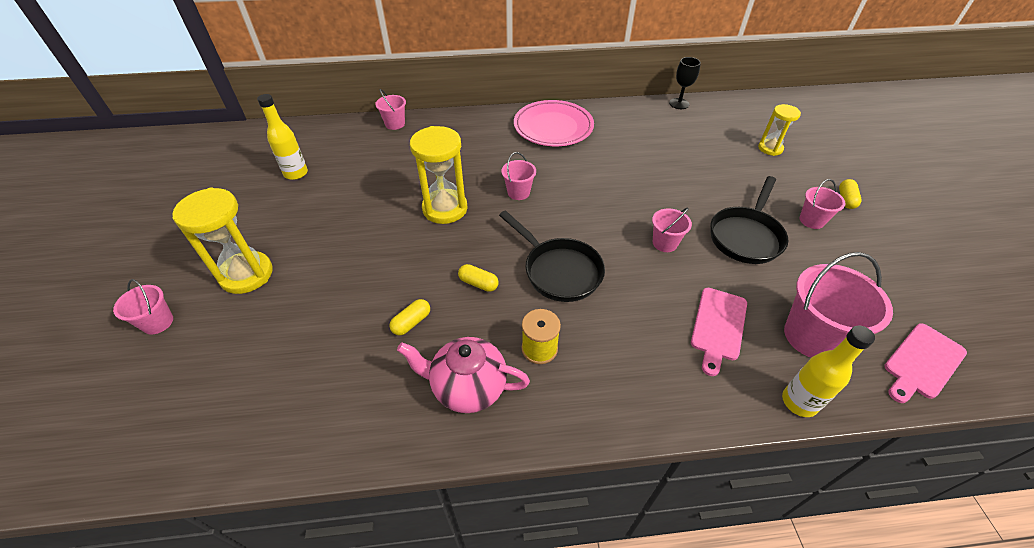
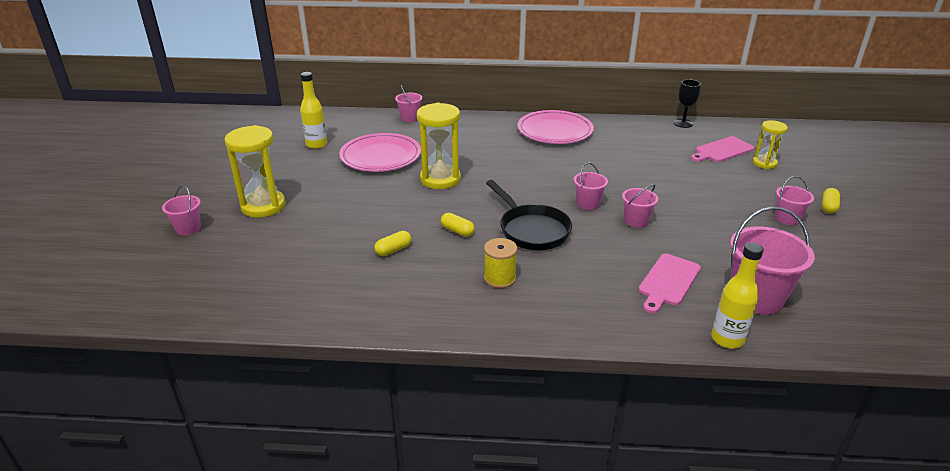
camera: 10 degrees right, 15 degrees down
(372, 183) = (381, 156): none -> pink plate
(467, 387) = (431, 295): pink teapot -> none
(518, 192) = (509, 174): pink bucket -> pink bucket (588, 203)
(746, 236) = (717, 223): black pan -> none
(922, 363) = (860, 327): pink cutting board -> pink cutting board (722, 150)

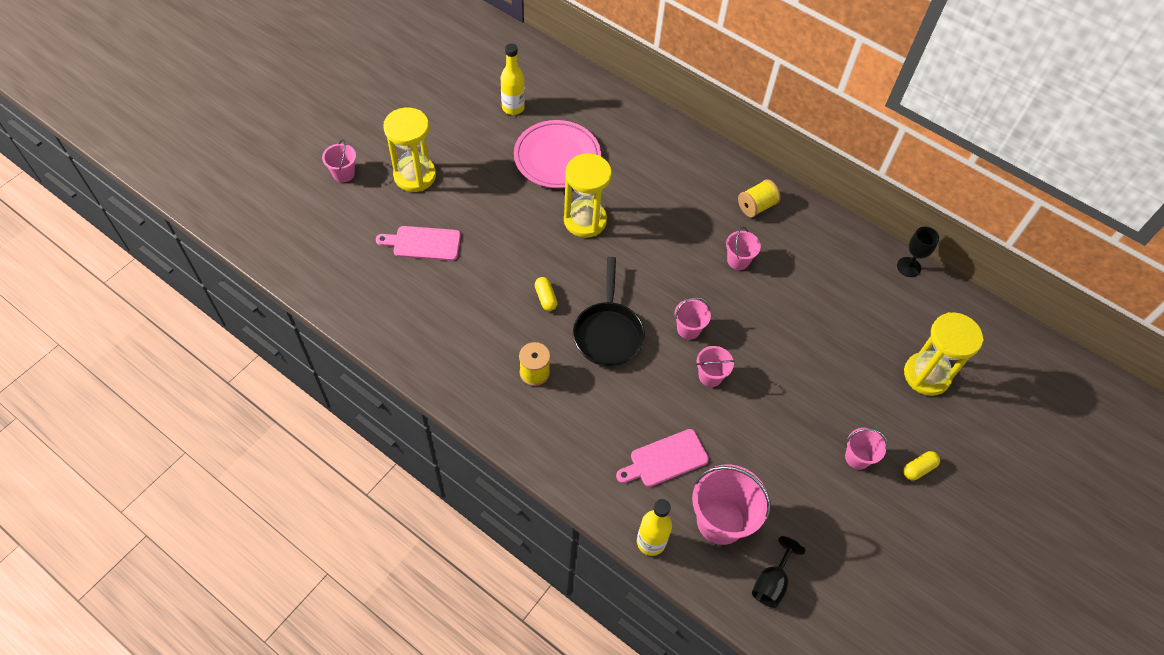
camera: 30 degrees right, 25 degrees up
(393, 250) = (478, 291): yellow capsule -> none
(409, 118) = (629, 108): pink bucket -> pink bucket (738, 260)
(555, 131) = (756, 206): pink plate -> yellow spool
(722, 150) = (903, 332): pink cutting board -> pink cutting board (423, 243)
(764, 163) = (926, 375): yellow hourglass -> yellow hourglass, size x1.69
(842, 315) = (771, 582): none -> black goblet

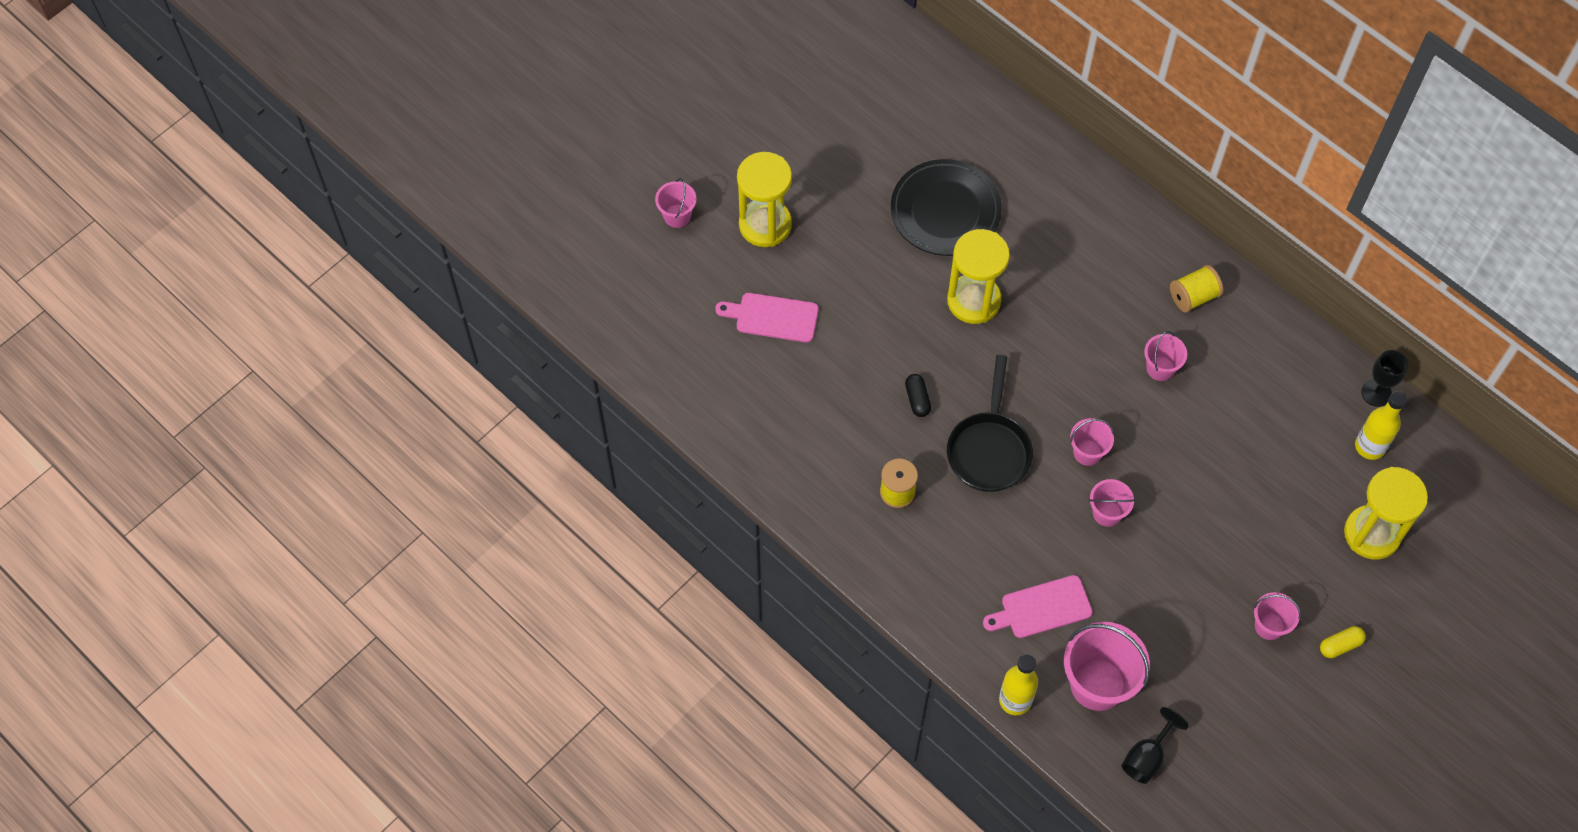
camera: 10 degrees right, 5 degrees up
(513, 108) = (894, 136): yellow bottle -> yellow bottle (1370, 446)
(545, 298) = (917, 399): yellow capsule -> black capsule
(557, 157) = (945, 211): pink plate -> black plate

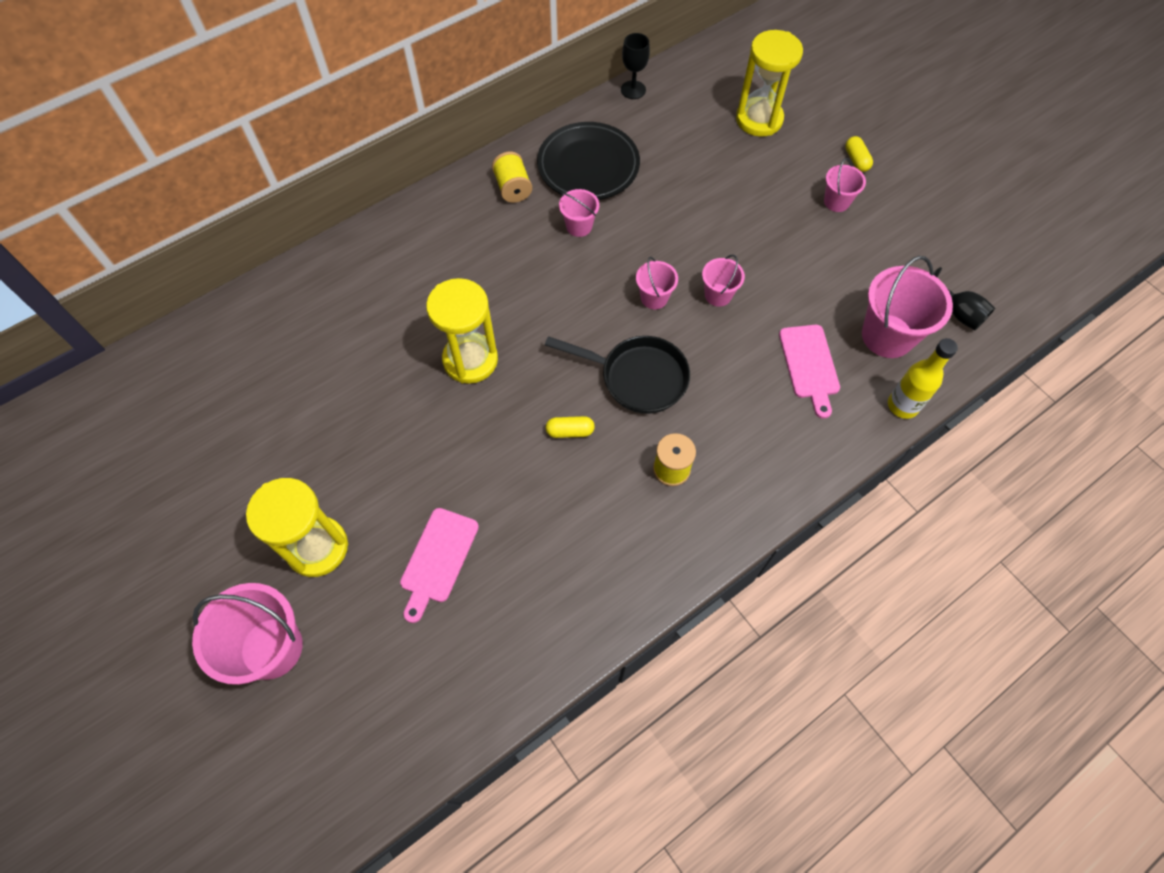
camera: 80 degrees left, 0 degrees up
(677, 216) = (271, 648): pink bucket -> pink bucket, size x1.84
(917, 399) = (570, 431): black capsule -> yellow capsule
(945, 211) = (360, 366): black plate -> black plate (588, 166)
(1370, 446) = (680, 104): yellow bottle -> none

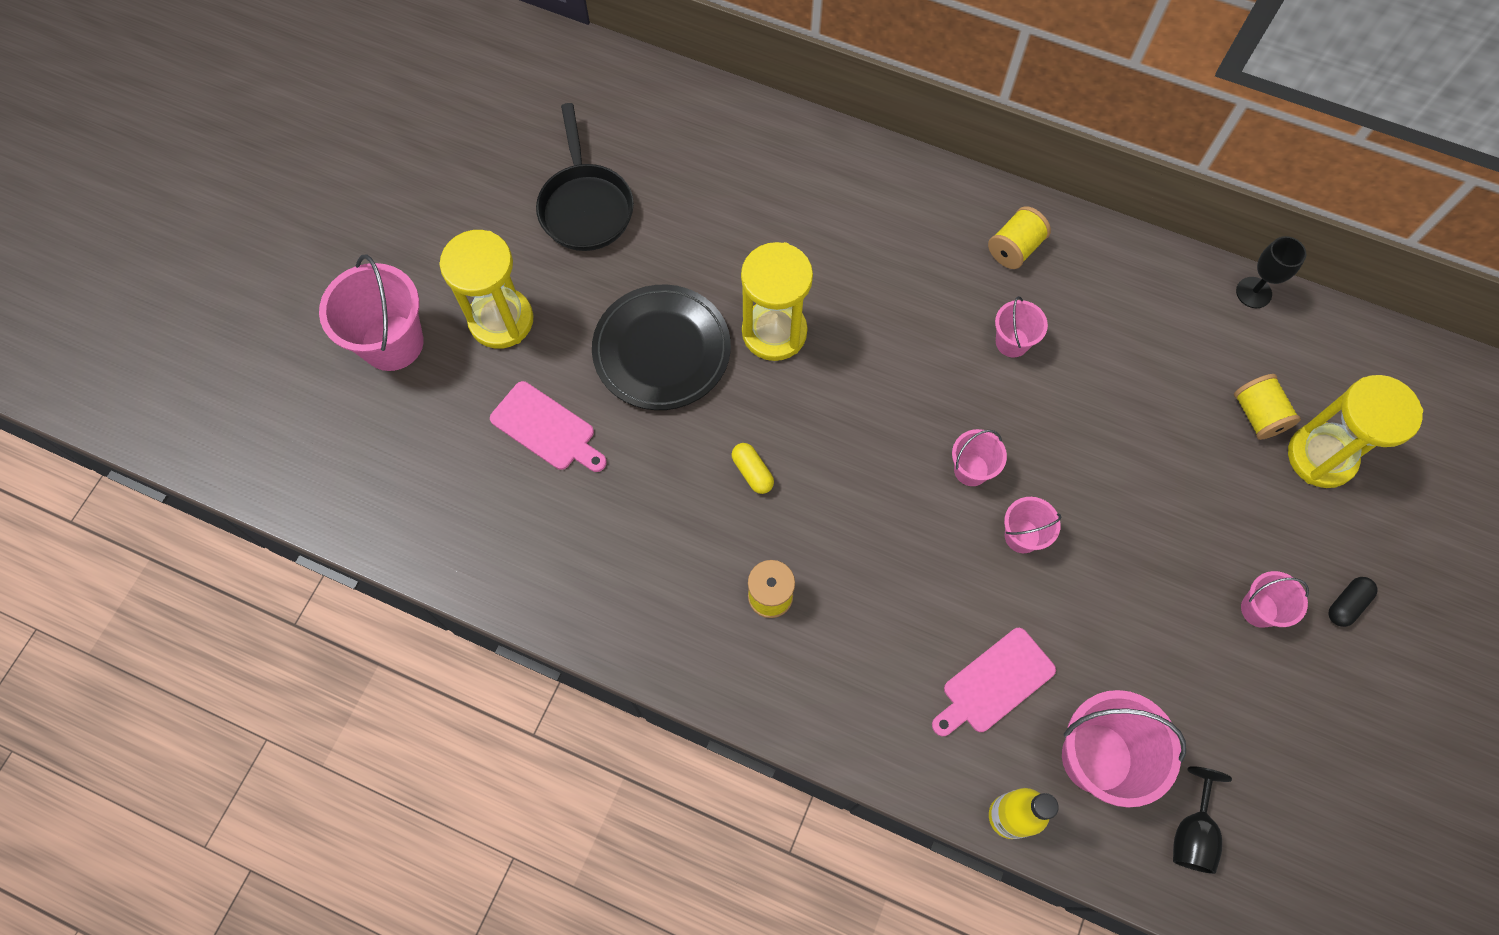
camera: 60 degrees right, 5 degrees up
(438, 559) = (547, 429): pink cutting board -> pink cutting board turned 135 degrees counterclockwise
(588, 166) = (1103, 306): black plate -> black plate (662, 350)
(637, 377) = (858, 505): black pan -> black pan (585, 206)
(713, 133) = (1257, 415): none -> yellow spool
(856, 160) = (1346, 604): yellow capsule -> black capsule

